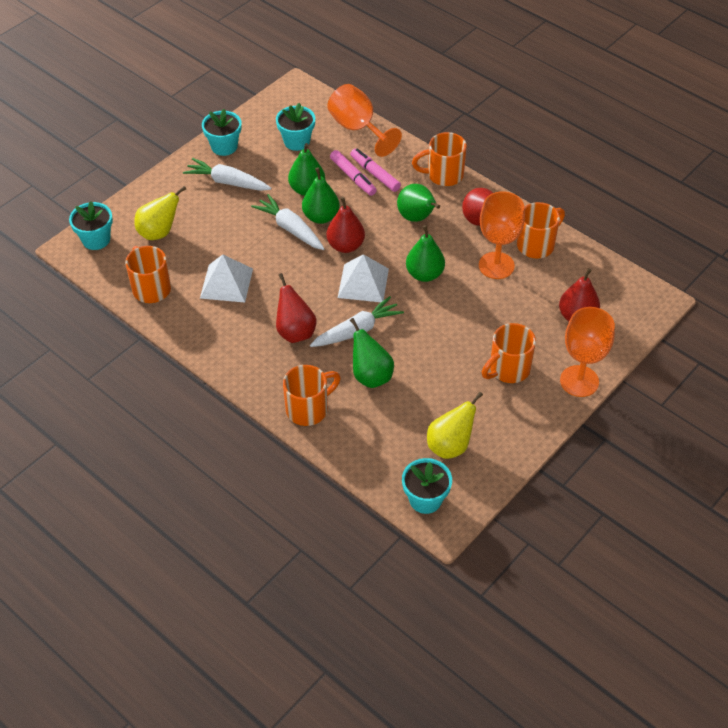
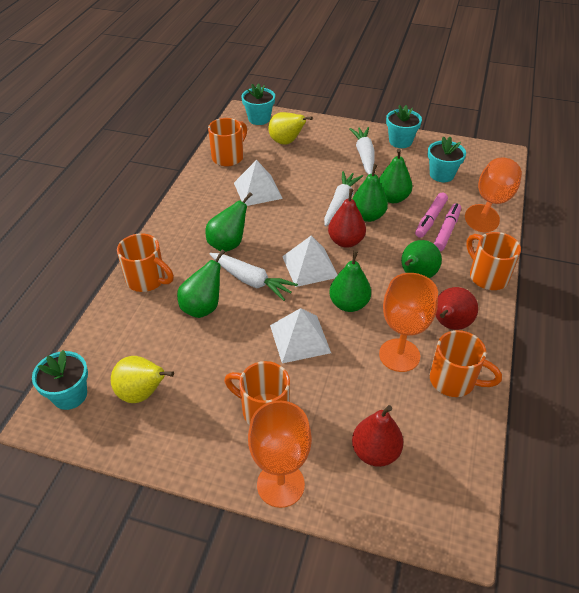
camera: 65 degrees right, 5 degrees down
(295, 332) = (228, 244): red pear -> green pear
(445, 320) = (300, 338): none -> white pyramid

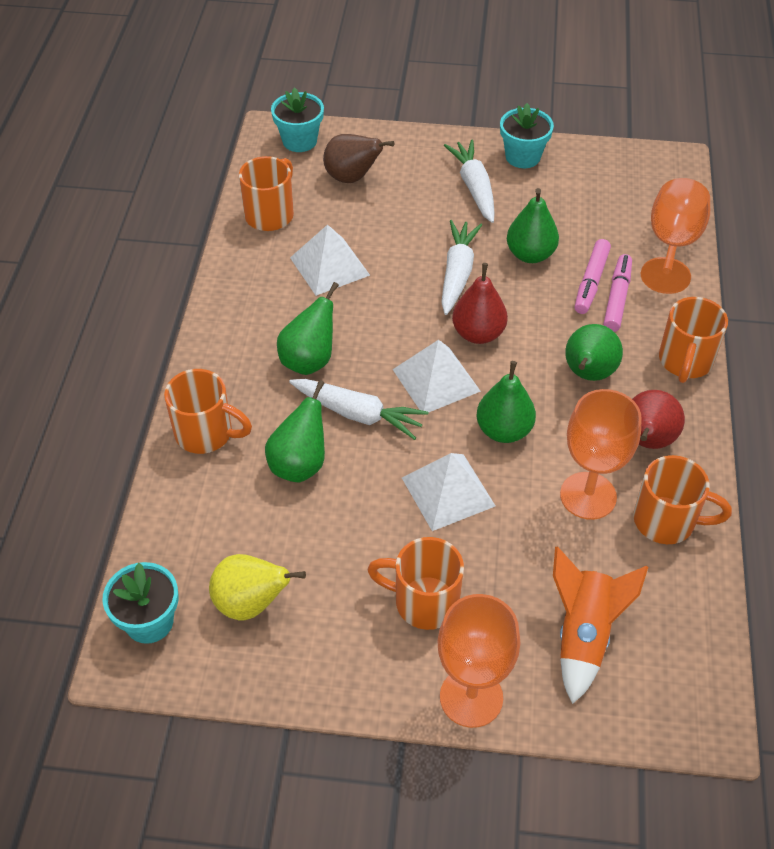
camera: 10 degrees left, 5 degrees up
(286, 142) = (352, 178): yellow pear -> brown pear
(368, 216) = (501, 288): green pear -> none
(375, 452) = (583, 635): red pear -> orange rocket
(441, 175) = (593, 207): turquoise flower pot -> none
(487, 276) = (685, 362): orange mug -> orange mug turned 120 degrees counterclockwise

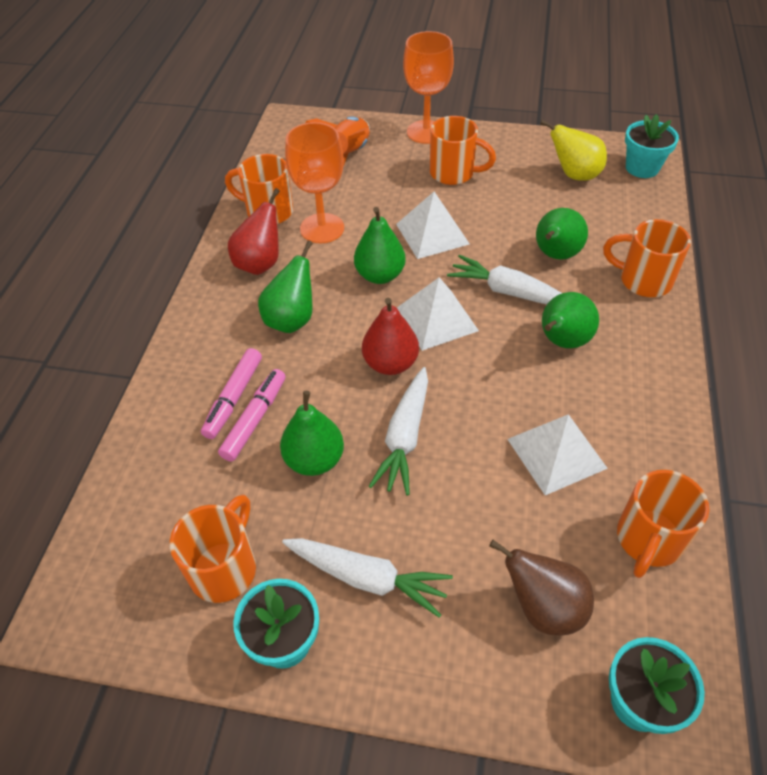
camera: 175 degrees left, 0 degrees up
(474, 187) = (367, 578): white carrot -> white carrot turned 60 degrees counterclockwise
(672, 245) = (140, 466): orange goblet -> none
(685, 362) = (195, 328): orange mug -> orange mug (224, 568)

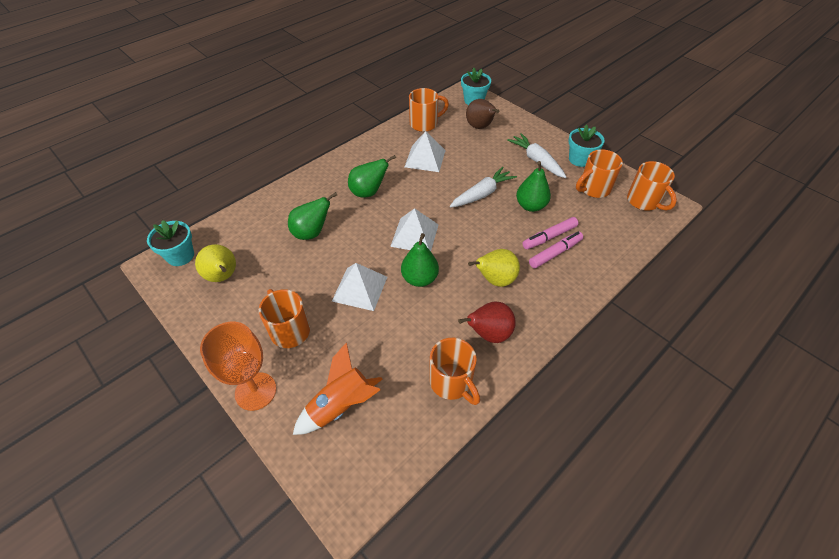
camera: 145 degrees left, 0 degrees up
(291, 320) = (495, 280): green pear -> yellow pear
(322, 228) = (425, 339): orange goblet -> none
(390, 363) = (460, 227): red pear -> none
(509, 292) = (362, 228): white carrot -> none
(643, 280) = (291, 196): orange mug -> orange mug (644, 201)

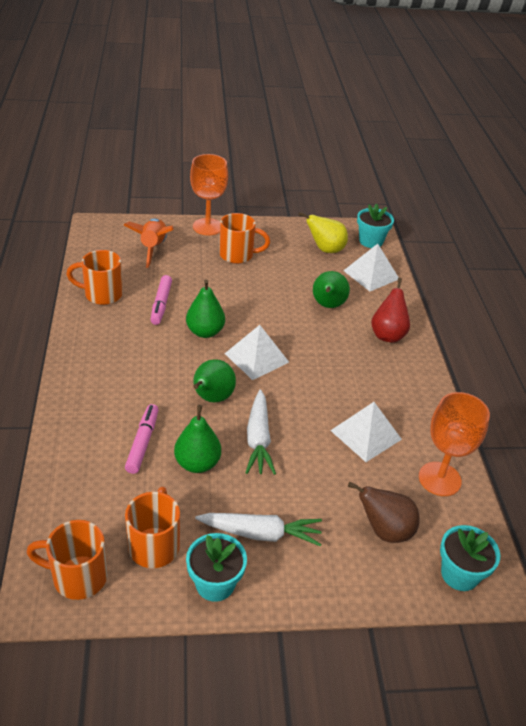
camera: 125 degrees right, 10 degrees down
(360, 288) = (235, 299): white pyramid -> white pyramid (371, 274)
(368, 192) = (349, 362): green pear -> green pear (211, 398)
(424, 124) = (439, 479): orange mug -> orange goblet
(488, 334) = (109, 333): red pear -> red pear (387, 335)
(495, 280) = (147, 370): yellow pear -> none
(555, 253) = (121, 430): pink marker -> pink marker (161, 304)

